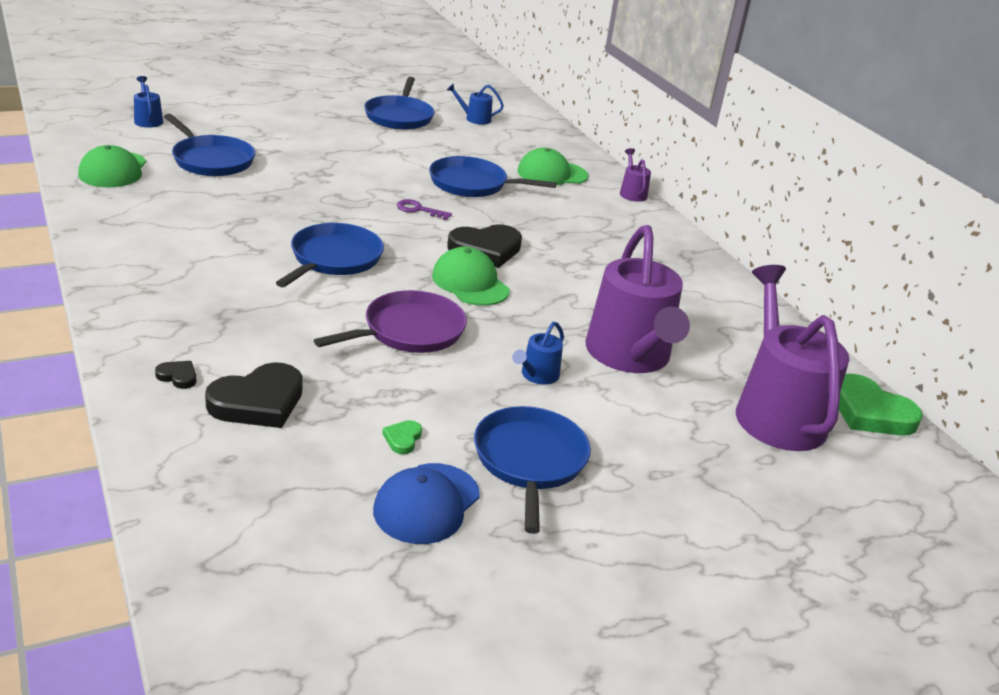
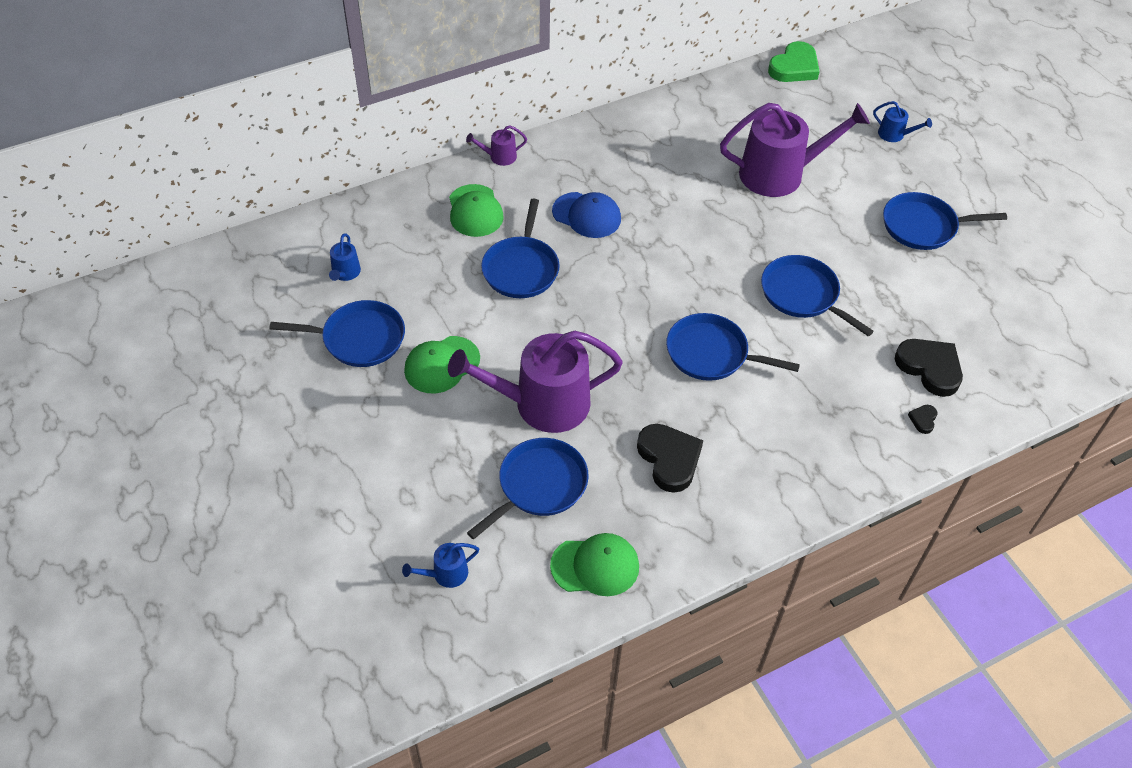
camera: 90 degrees left, 20 degrees up
(402, 439) = (931, 288): green heart -> none
(409, 331) = (802, 294): purple pan -> blue pan
(419, 210) = (593, 304): purple key -> none
(426, 503) = (986, 272): blue cap -> blue cap (587, 215)
(470, 283) = (714, 263): green cap -> green cap (442, 365)
(486, 249) = (652, 255): black heart -> black heart (669, 459)
(537, 375) = (827, 222): blue watering can -> blue watering can (894, 135)
(776, 412) = (815, 109): purple watering can -> purple watering can (542, 403)

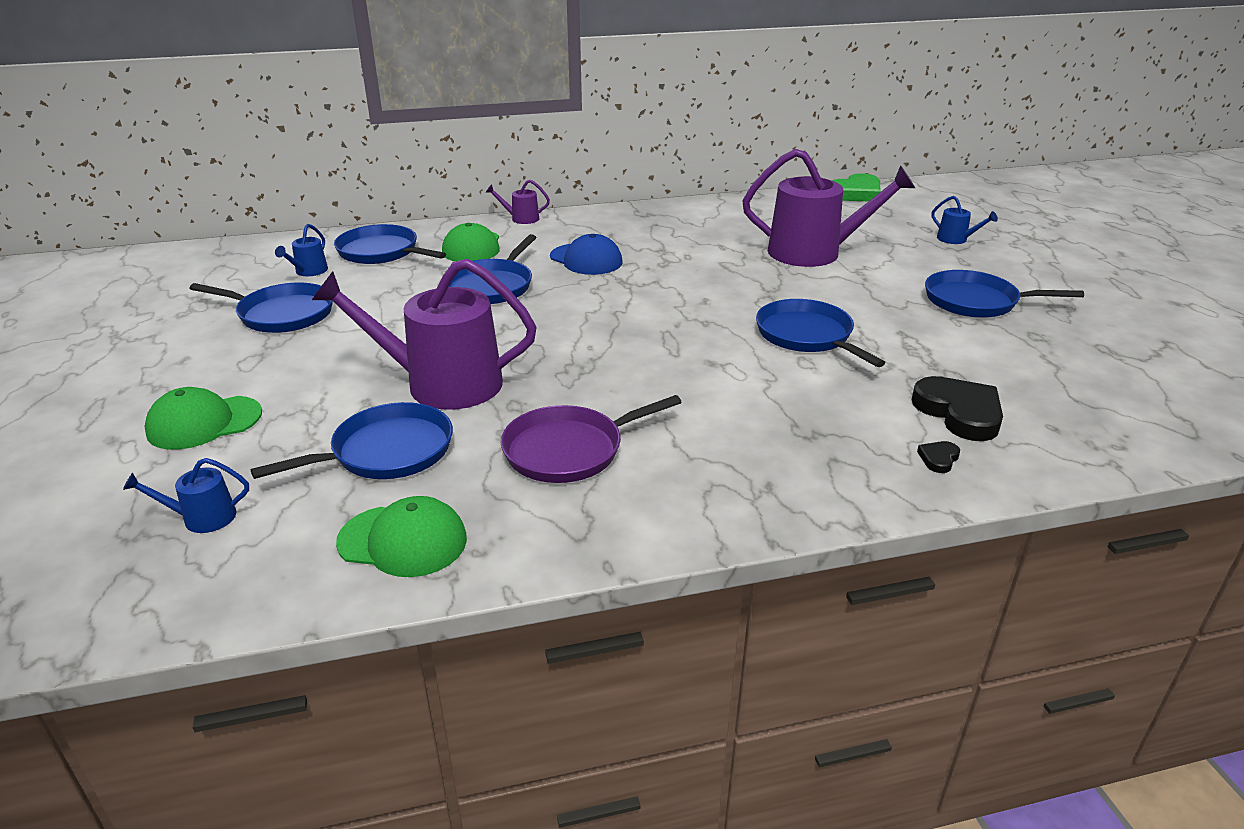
camera: 15 degrees right, 20 degrees down
(442, 365) = (352, 342): green cap -> green cap (204, 423)
(669, 459) = (569, 450): black heart -> purple pan
(711, 353) = (671, 368): blue pan -> blue pan (381, 252)

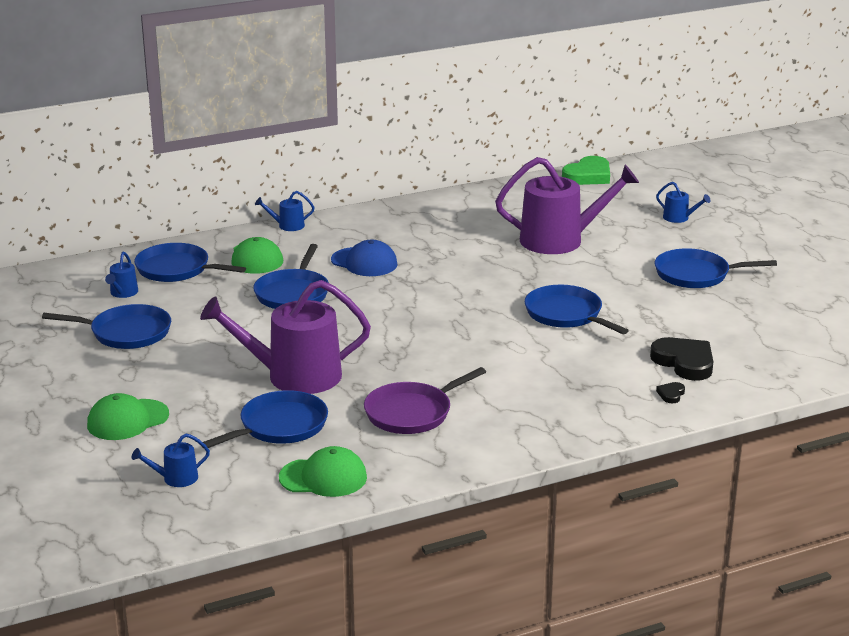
camera: 10 degrees left, 5 degrees down
(521, 218) = (288, 226): purple watering can -> blue watering can

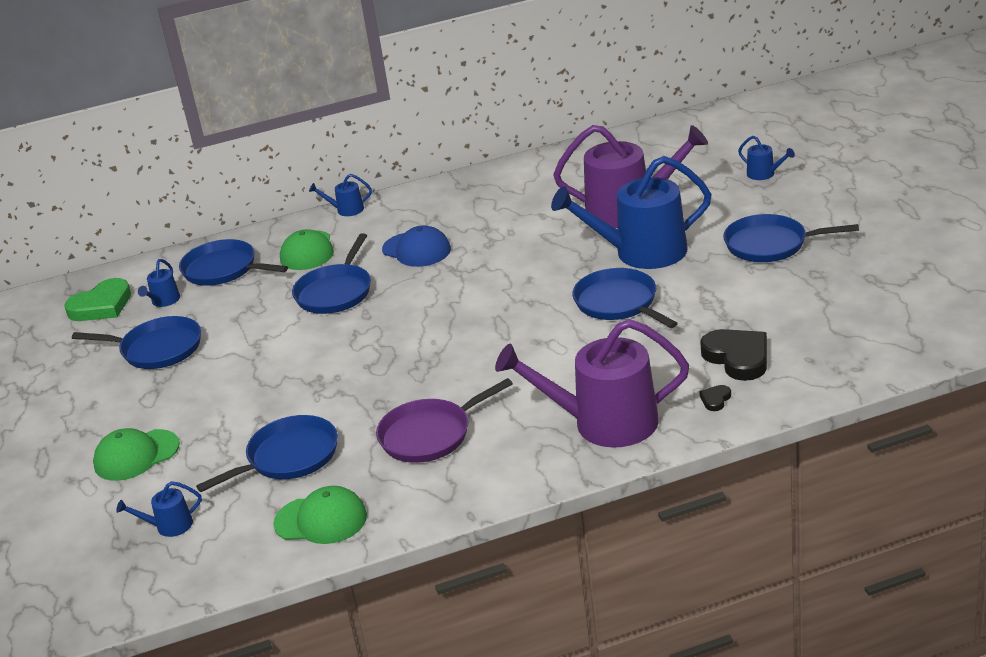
camera: 10 degrees right, 5 degrees up
(295, 376) = (317, 394): purple watering can -> purple watering can (605, 423)
(579, 275) = (642, 252): none -> blue watering can
(588, 176) = (674, 128): green heart -> green heart (101, 306)

